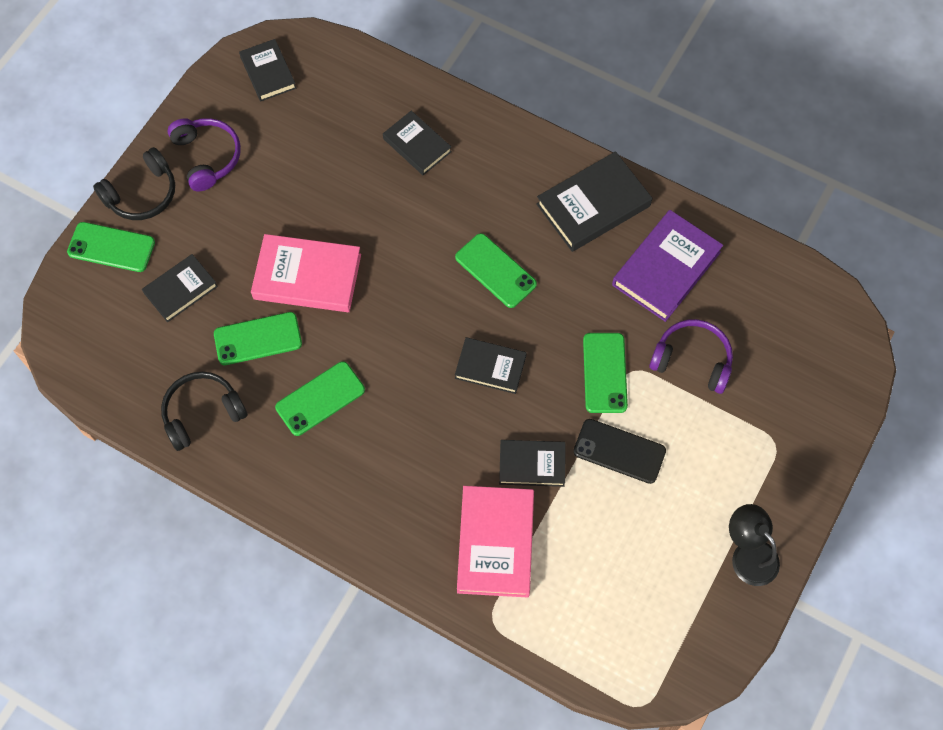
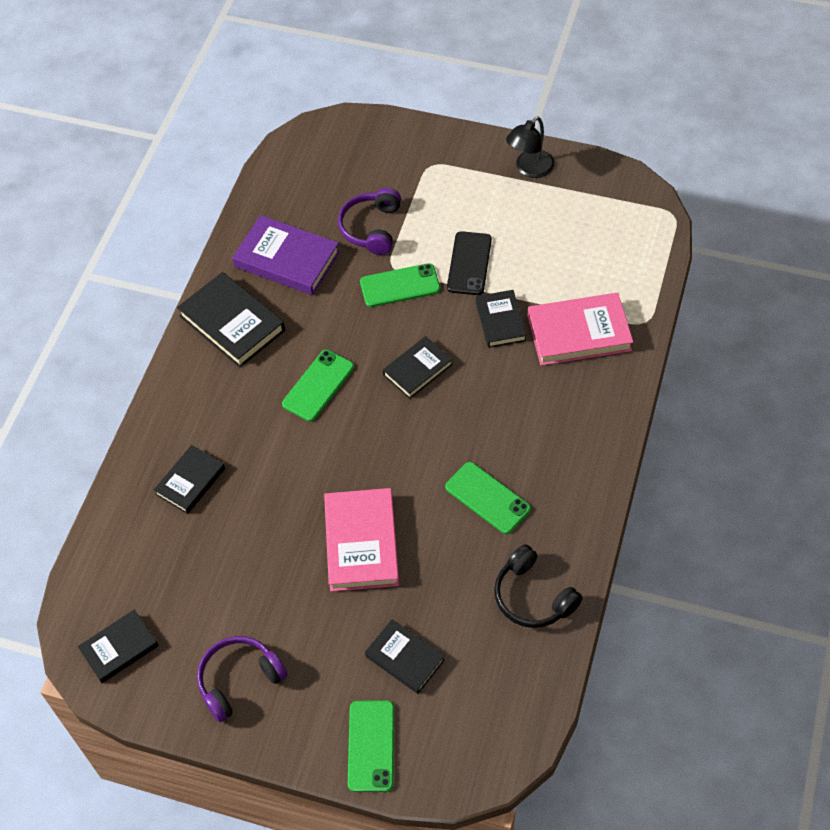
camera: 100 degrees left, 10 degrees down
(142, 194) = (298, 735): black headphones -> none
(258, 339) = (440, 569): green phone -> none
(490, 367) = (417, 370): black book -> black book turned 45 degrees clockwise

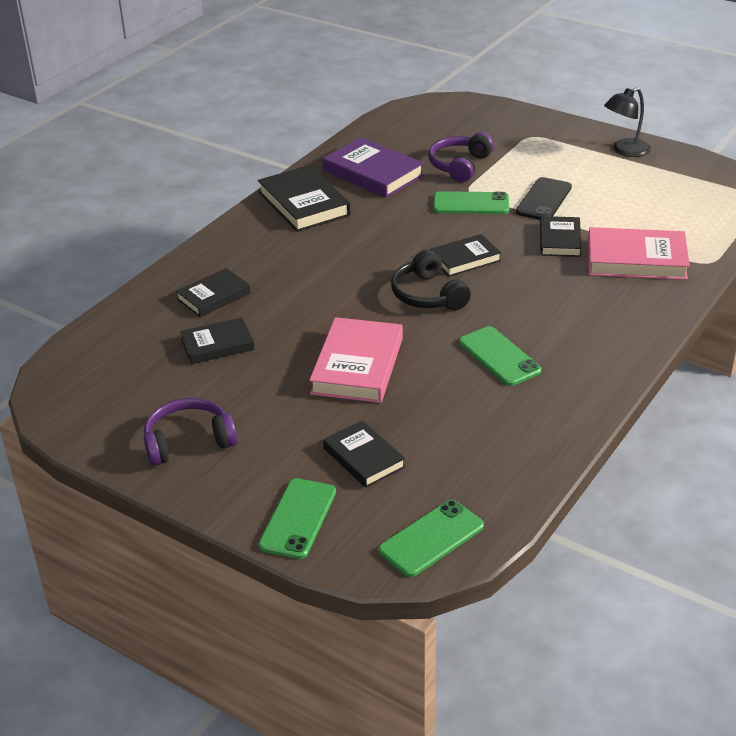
camera: 15 degrees right, 20 degrees down
(119, 648) = (86, 396): black book -> black book (217, 345)
(318, 385) = (364, 254): green phone -> green phone (431, 538)
(533, 596) = (519, 437): black headphones -> black headphones (428, 295)

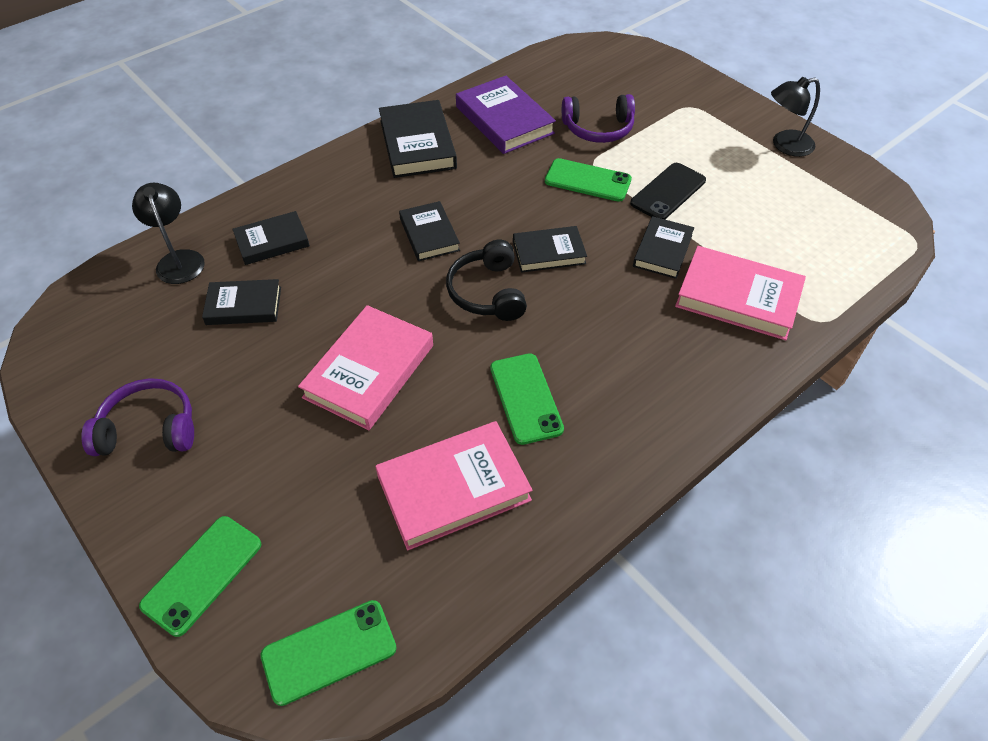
camera: 15 degrees right, 15 degrees up
(134, 325) = (179, 260): none -> black lamp
(363, 458) = (313, 505): black book -> black book (429, 234)
(460, 165) = (598, 129): purple headphones -> purple headphones turned 135 degrees counterclockwise
(472, 423) = (453, 488): none -> pink book

